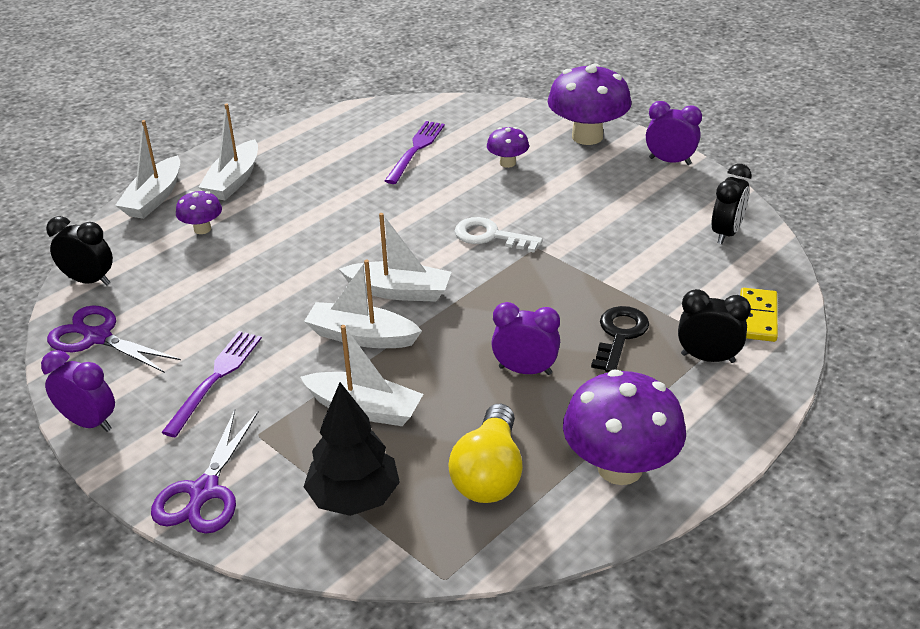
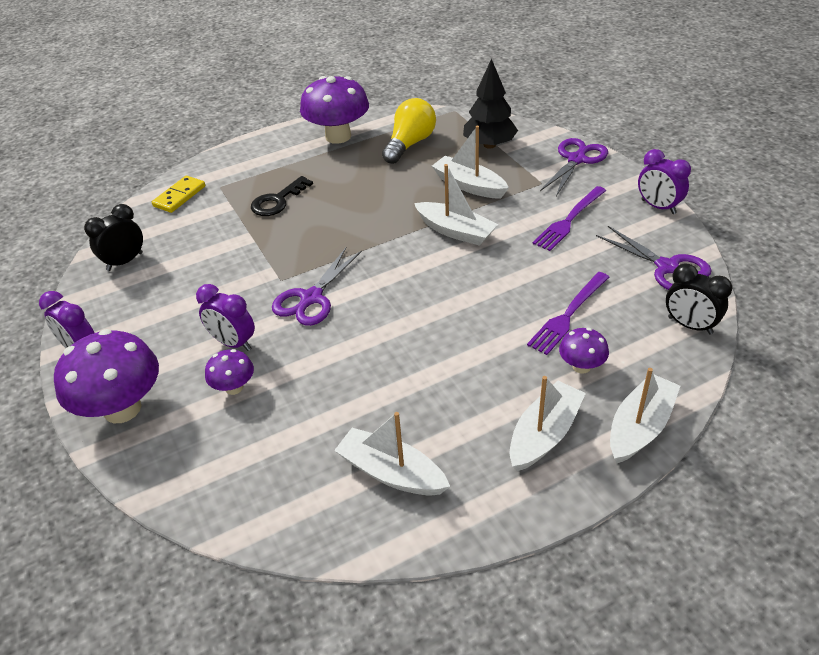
camera: 160 degrees left, 5 degrees up
(399, 291) = (413, 261): white boat -> white boat (391, 472)
(416, 150) = (318, 436): purple fork -> purple fork (568, 315)
(490, 236) = (311, 298): white key -> purple scissors
(525, 370) = (355, 190): purple clock -> purple clock (233, 343)
(707, 358) = (237, 178): black clock -> none

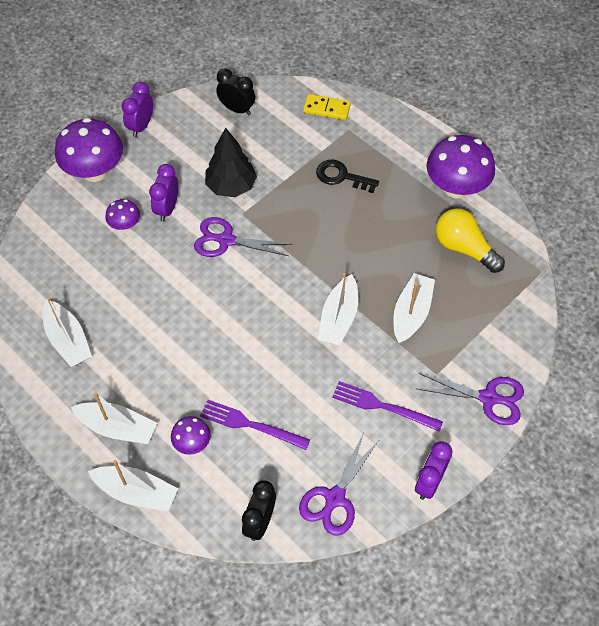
camera: 70 degrees right, 15 degrees up
(391, 472) = (68, 340): white boat -> white boat turned 135 degrees clockwise
(410, 144) = (464, 248): yellow light bulb -> yellow light bulb turned 150 degrees counterclockwise
(489, 145) = (487, 315): black tree -> black tree (231, 186)

